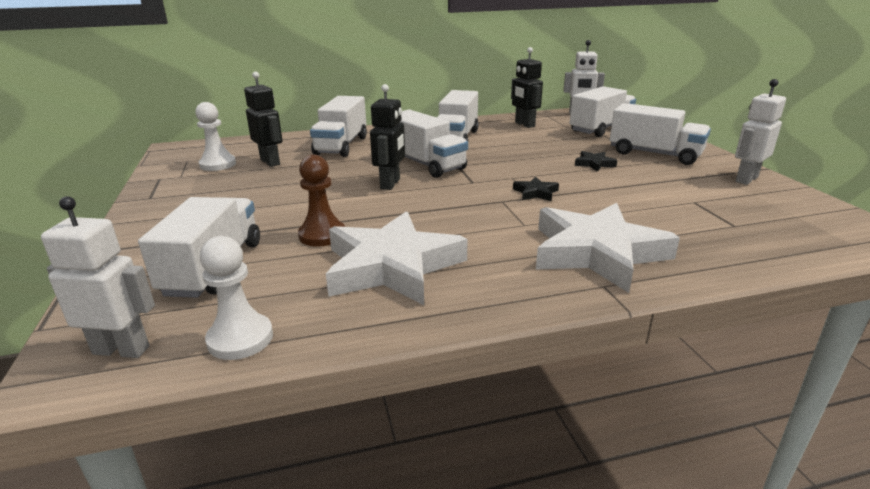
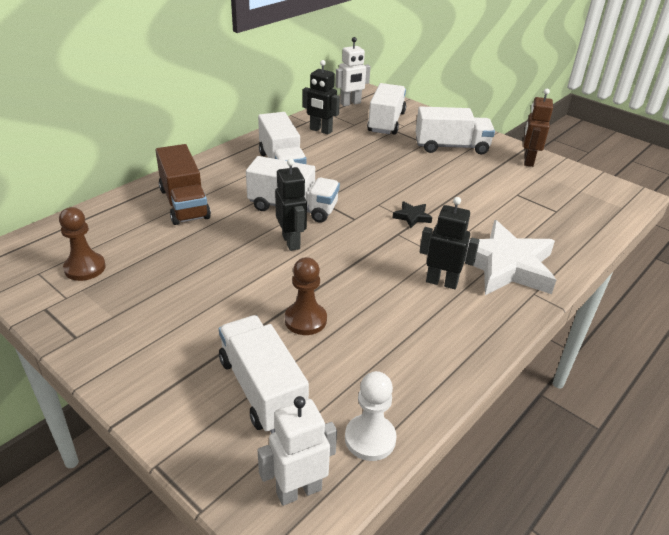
camera: 35 degrees left, 10 degrees up
(218, 164) = (85, 268): white pawn -> brown pawn
(270, 162) = (140, 247): black robot -> black robot (441, 282)
(341, 146) = (184, 203): white truck -> brown truck
(392, 266) = (393, 330): white star -> none
(594, 164) = (421, 170): black star -> none
(746, 179) = (528, 161): white robot -> brown robot

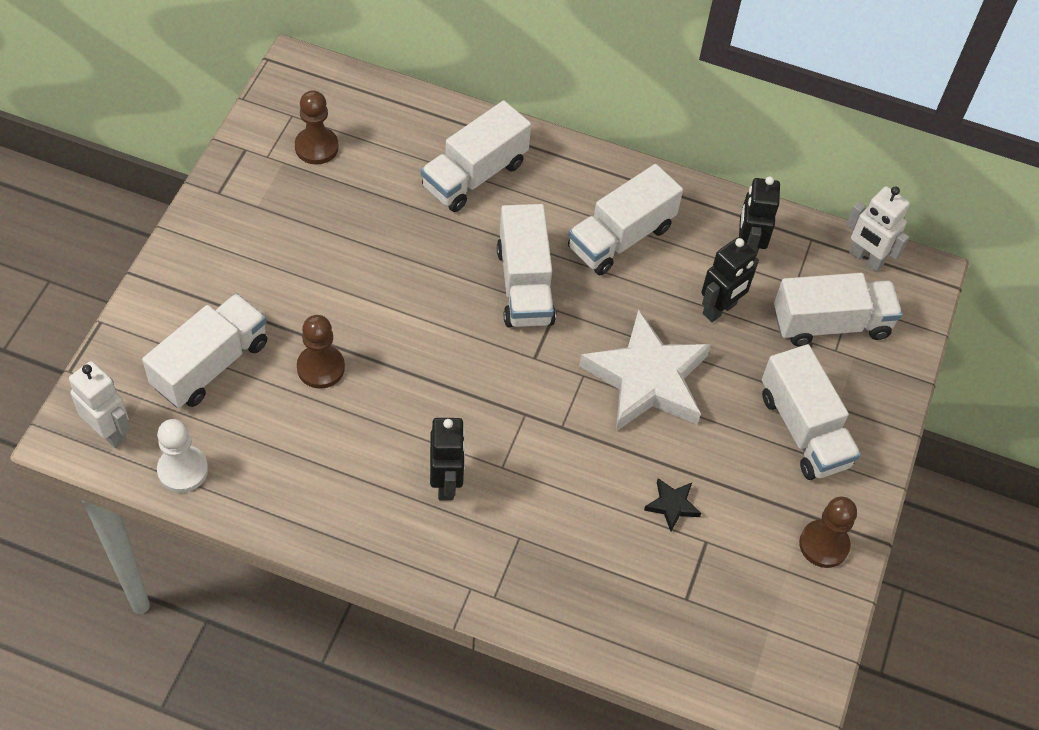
camera: 65 degrees right, 20 degrees up
(184, 203) = (474, 175): brown truck -> white truck
(291, 242) = (451, 308): black robot -> black robot (720, 309)
(412, 217) = (573, 421): black star -> black star (672, 505)
(505, 265) = (514, 548): white star -> white star (647, 379)
(528, 161) = (823, 545): brown robot -> brown pawn

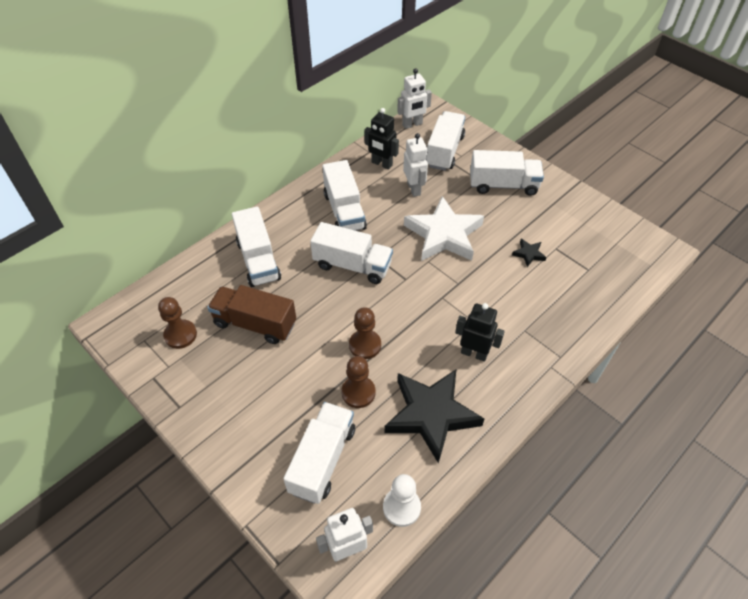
camera: 60 degrees left, 5 degrees down
(211, 364) = (322, 460): white truck -> white truck turned 45 degrees clockwise
(324, 461) = (431, 415): none -> black star
(371, 215) = (255, 324): none -> brown truck
(720, 309) = (414, 189): black robot -> white robot
(823, 545) = (573, 203): brown pawn -> brown pawn (365, 345)

